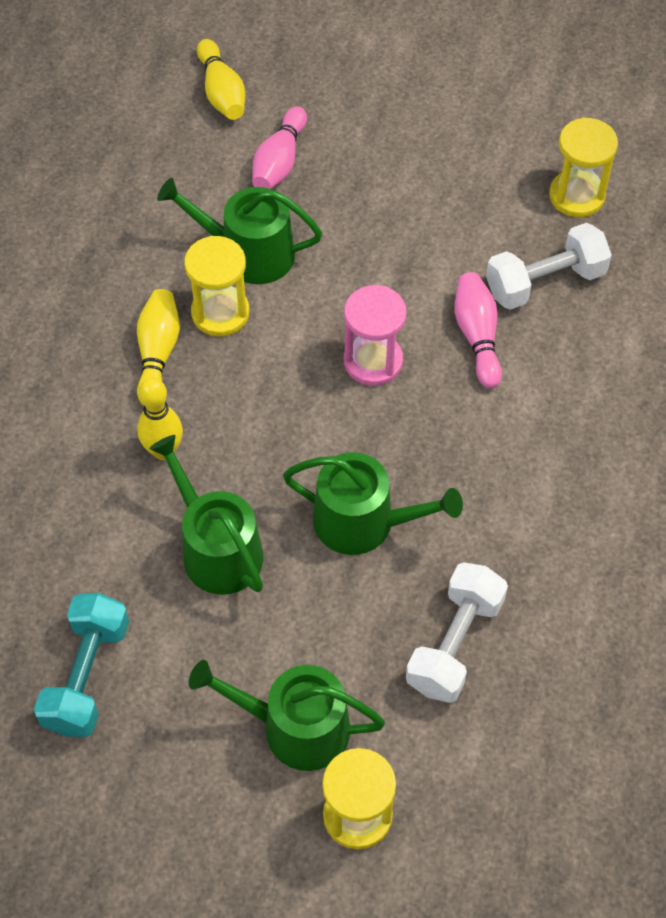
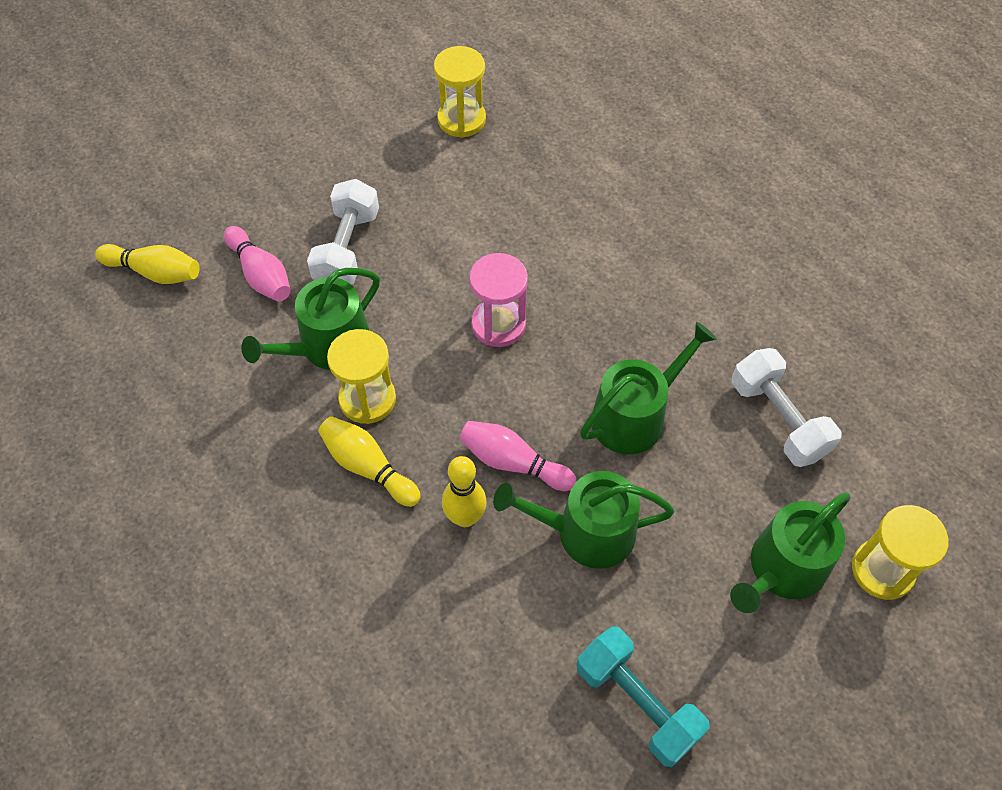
camera: 55 degrees left, 0 degrees up
(477, 336) = (530, 248): pink bowling pin -> pink bowling pin (513, 462)
(545, 282) = (518, 181): white dumbbell -> white dumbbell (347, 248)

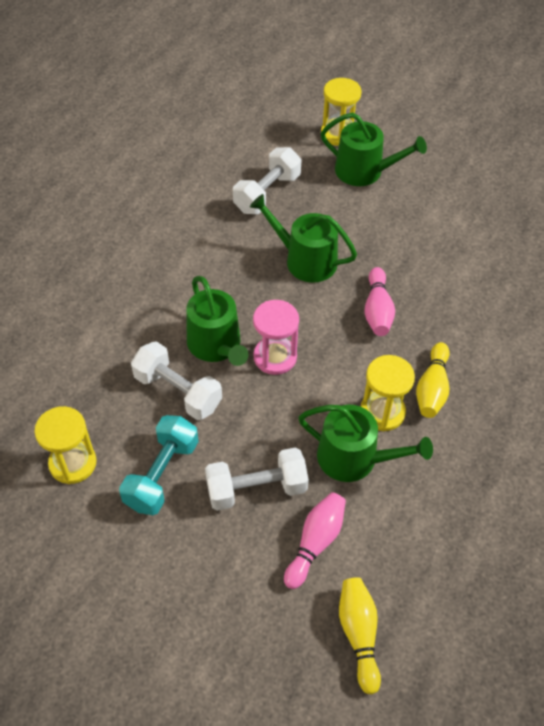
camera: 115 degrees left, 5 degrees down
(465, 517) = (430, 321): yellow bowling pin -> none
(499, 222) = (178, 391): none -> white dumbbell
(586, 532) = (400, 260): green watering can -> green watering can (216, 345)
(637, 702) = (480, 209): turquoise dumbbell -> turquoise dumbbell (162, 474)

